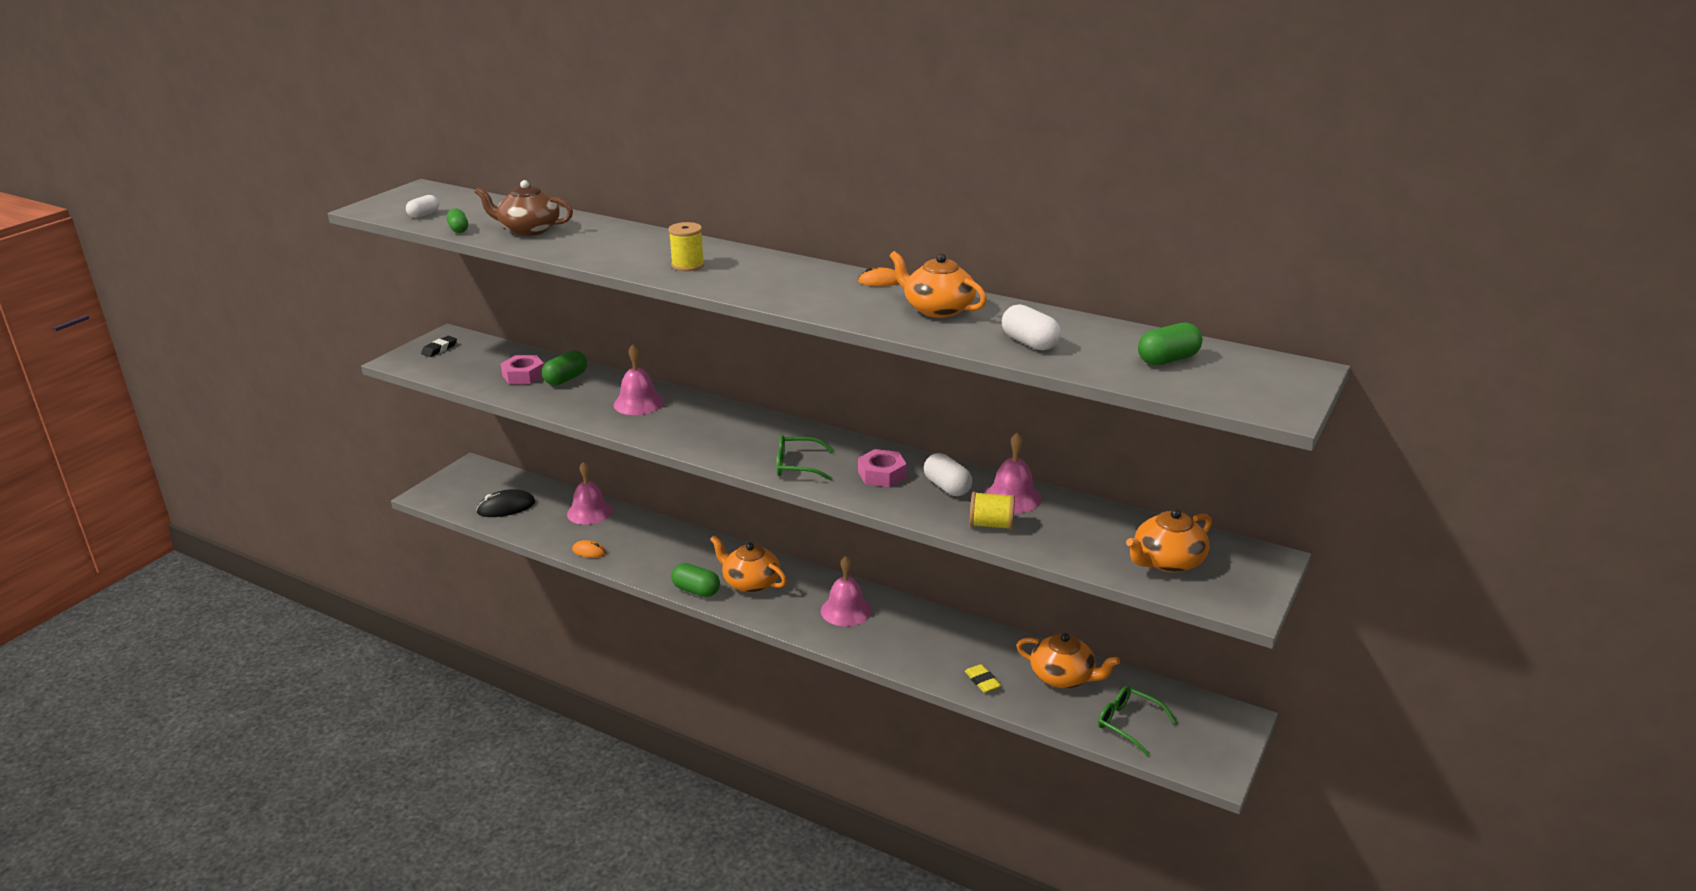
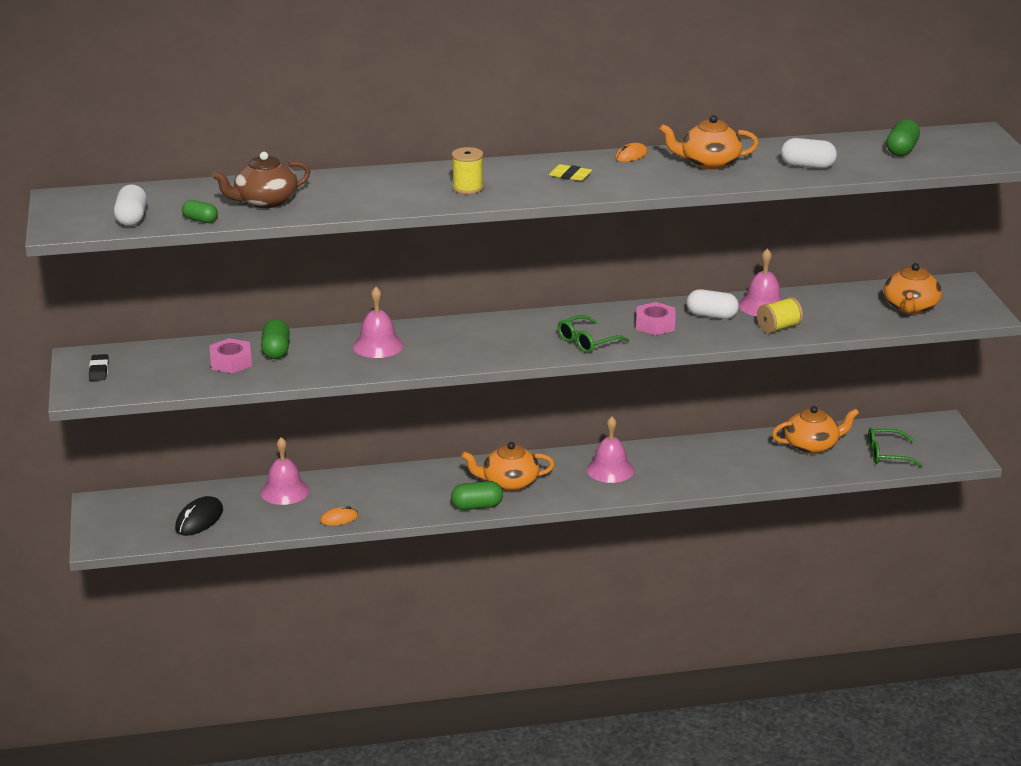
camera: 40 degrees left, 0 degrees up
(424, 215) = (132, 218): white capsule -> white capsule, size x1.51
(982, 681) = (767, 471): yellow eraser -> yellow eraser (570, 176)

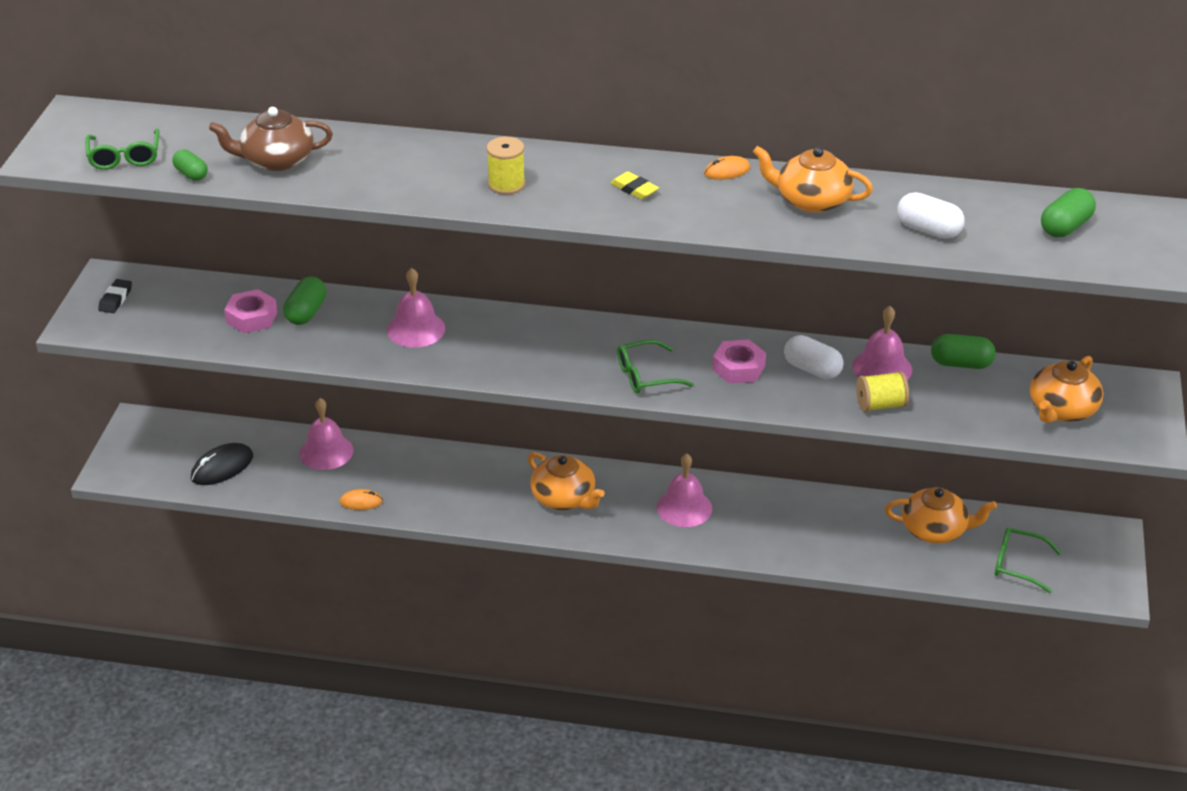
camera: 20 degrees right, 10 degrees up
(132, 218) = (124, 157): white capsule -> green glasses
(477, 506) = (512, 522): green capsule -> green capsule (961, 364)
(509, 482) = (564, 498): orange teapot -> orange teapot turned 150 degrees counterclockwise

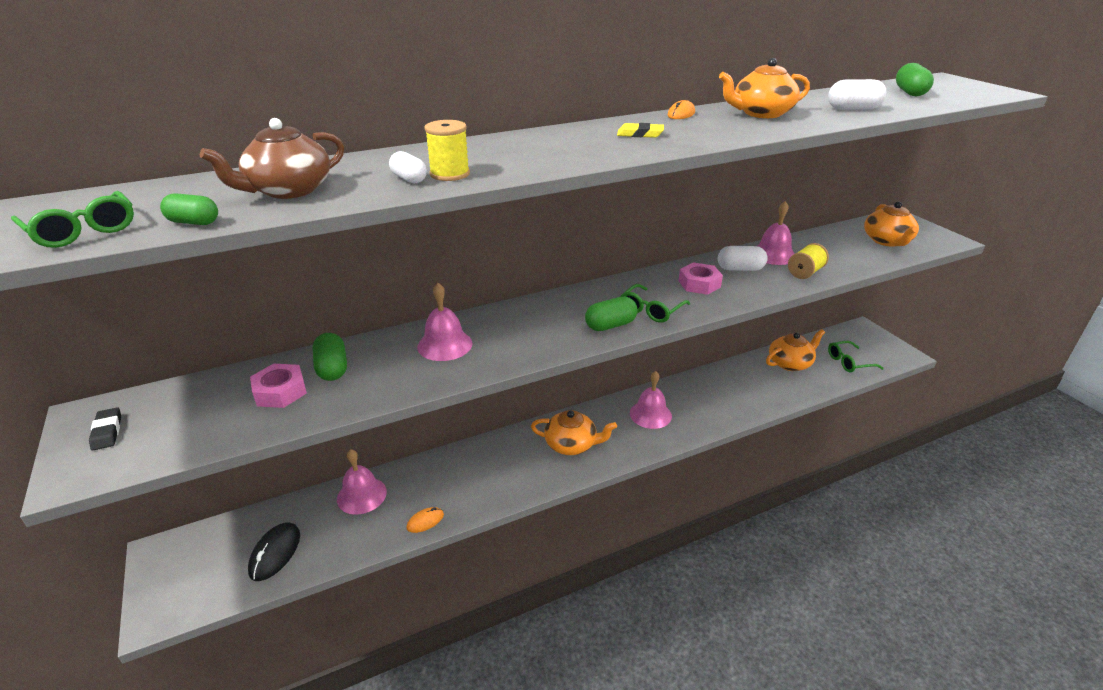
camera: 35 degrees left, 5 degrees down
(370, 179) = (409, 179): none -> white capsule
(506, 184) = (539, 154): yellow spool -> yellow spool (449, 174)
(961, 364) = (806, 238): green capsule -> green capsule (610, 325)

